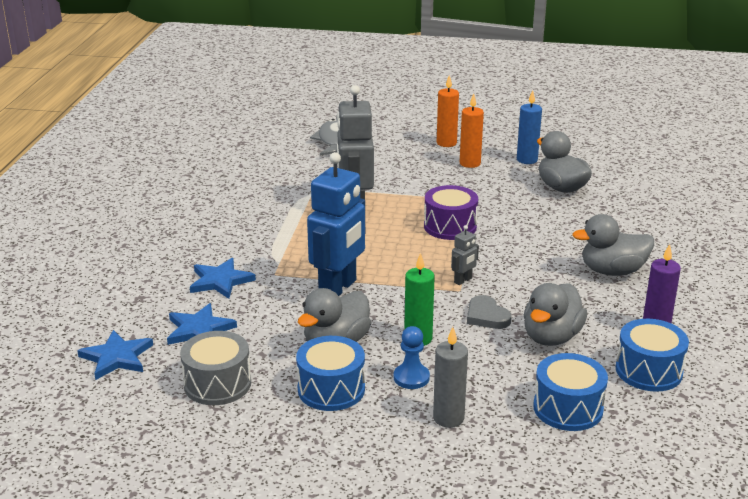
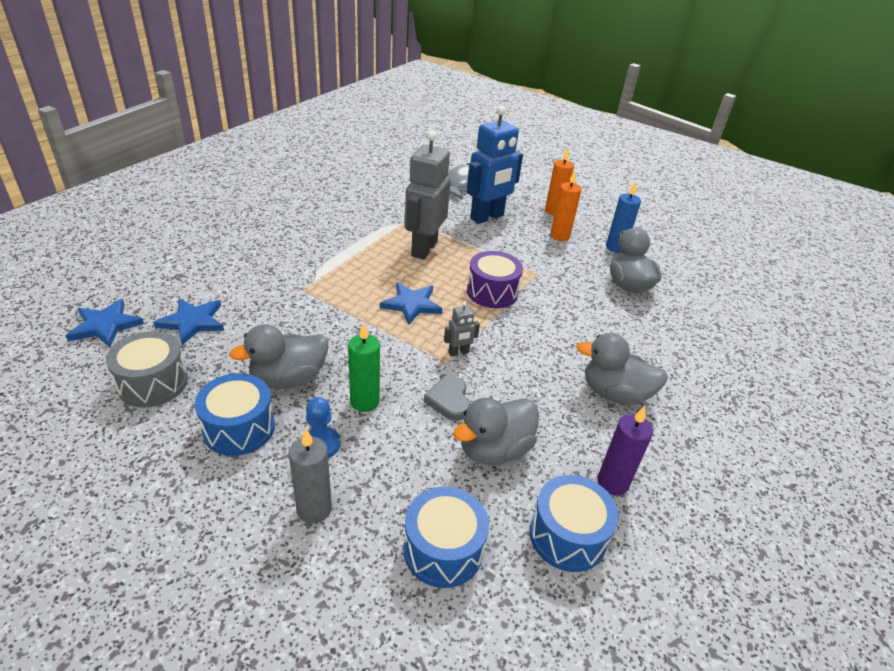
camera: 20 degrees right, 10 degrees up
(220, 281) = (254, 281): blue star -> blue star (411, 304)
(338, 288) = (341, 322): blue robot -> blue robot (487, 217)

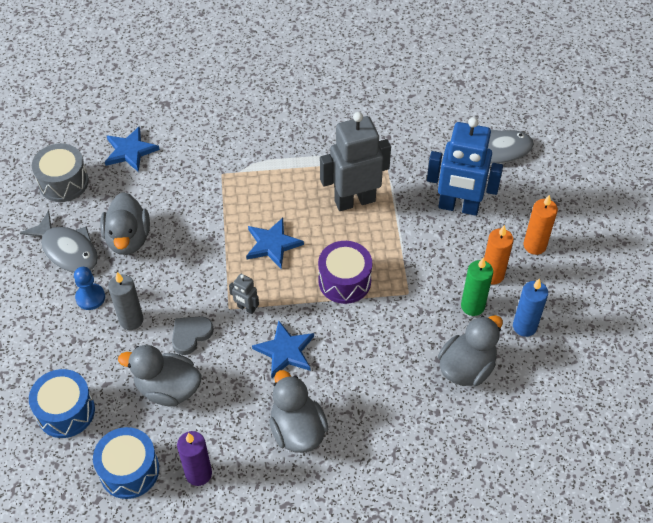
camera: 55 degrees right, 15 degrees up
(105, 325) = (86, 117): blue star -> blue star (285, 351)
(239, 428) = (67, 250): blue drum -> grey fish
(288, 379) = (128, 239): grey duck -> grey duck turned 120 degrees counterclockwise
(314, 509) = (42, 331): grey candle -> grey candle (131, 320)
(364, 402) = (145, 292): green candle -> green candle (472, 306)

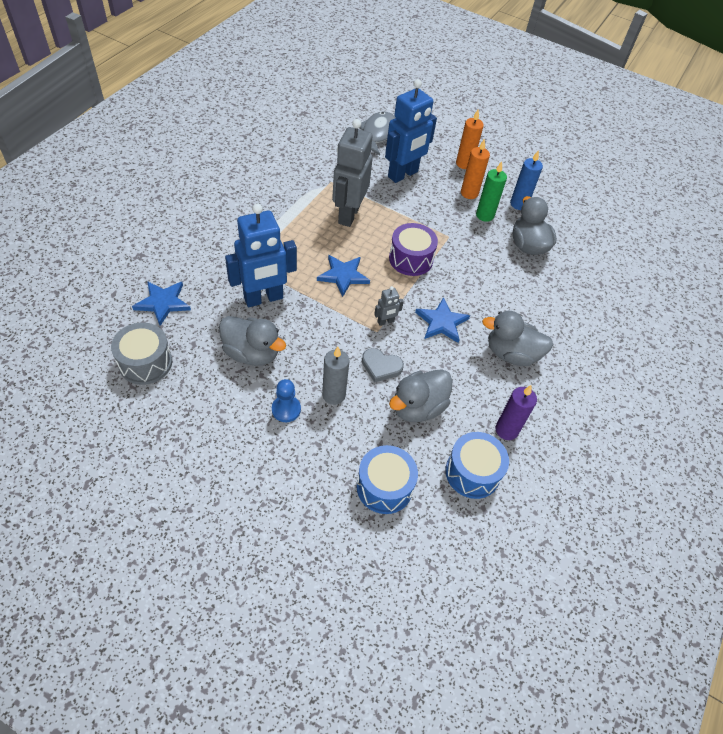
camera: 60 degrees left, 0 degrees up
(67, 250) = (221, 399): grey fish -> none
(190, 335) = (381, 366): grey heart -> grey heart turned 60 degrees counterclockwise
(193, 208) = (263, 298): none -> blue robot

